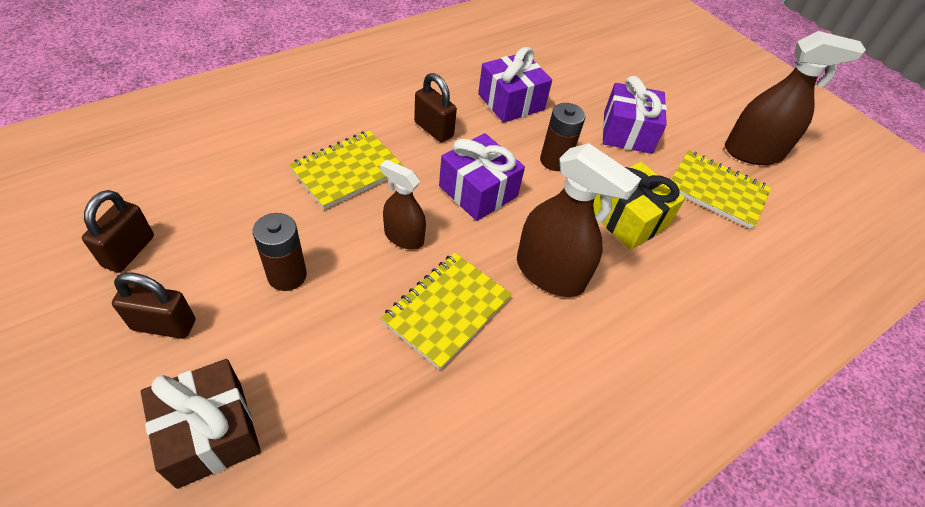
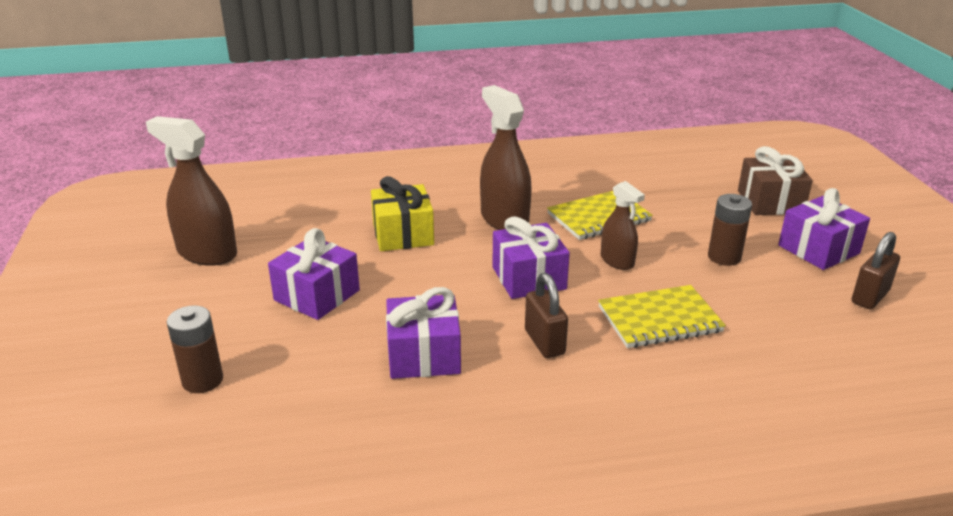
camera: 150 degrees left, 20 degrees down
(164, 325) = (818, 249): brown padlock -> purple gift
(555, 160) = (428, 286): brown battery -> brown battery (202, 380)
(716, 191) = (294, 235): yellow notebook -> none

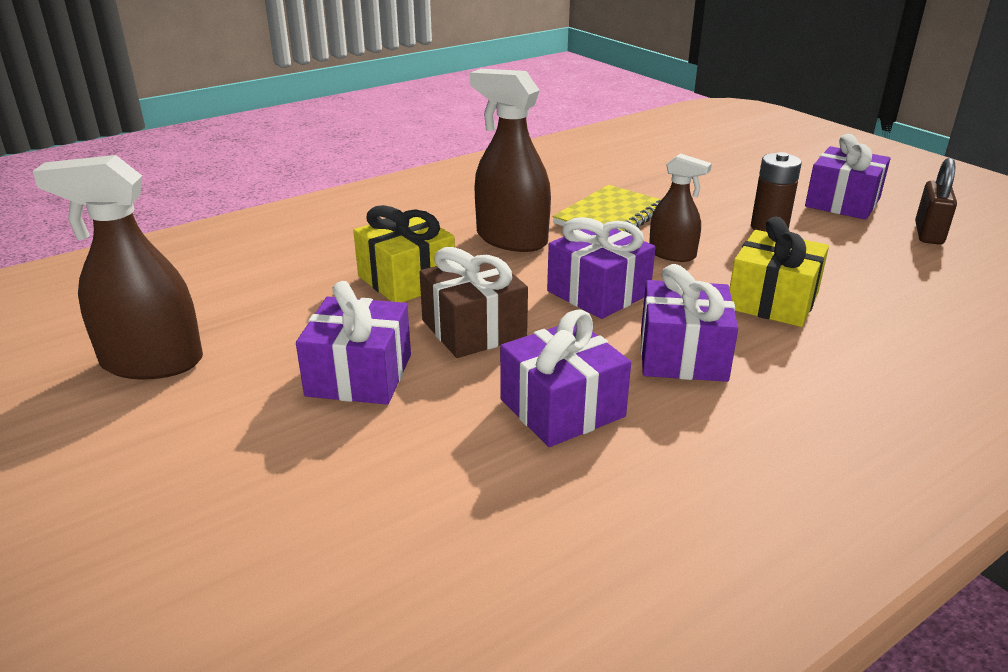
camera: 25 degrees left, 0 degrees up
(202, 380) = (290, 530): brown battery -> none
(544, 342) = (682, 355): brown padlock -> purple gift
(659, 319) = (772, 301): yellow notebook -> yellow gift
(770, 202) = (756, 170): brown gift -> brown gift (474, 329)

